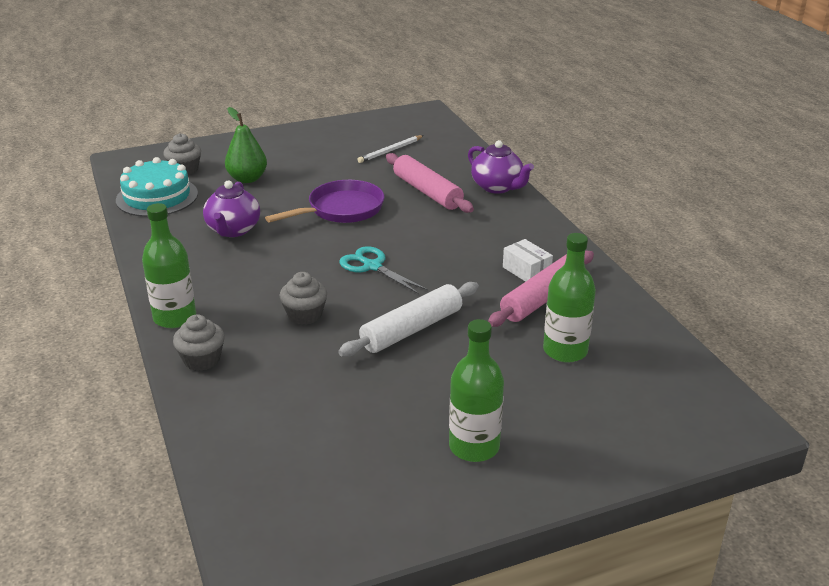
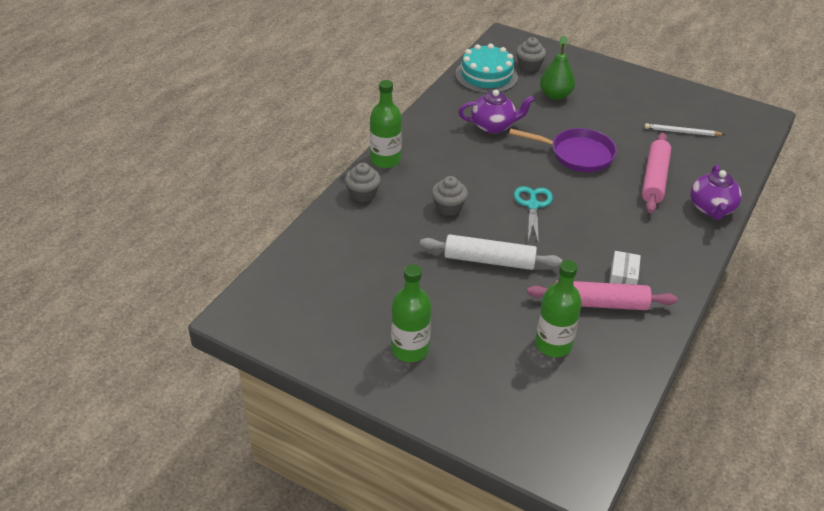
camera: 50 degrees right, 10 degrees up
(233, 230) = (493, 126): purple teapot -> purple teapot turned 150 degrees counterclockwise

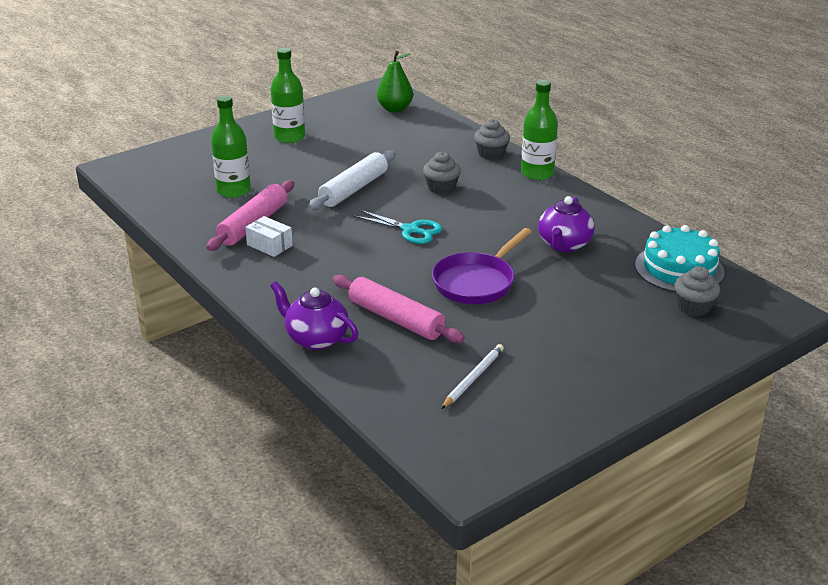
camera: 115 degrees right, 10 degrees down
(555, 95) = (610, 305): green pear -> green pear (395, 109)

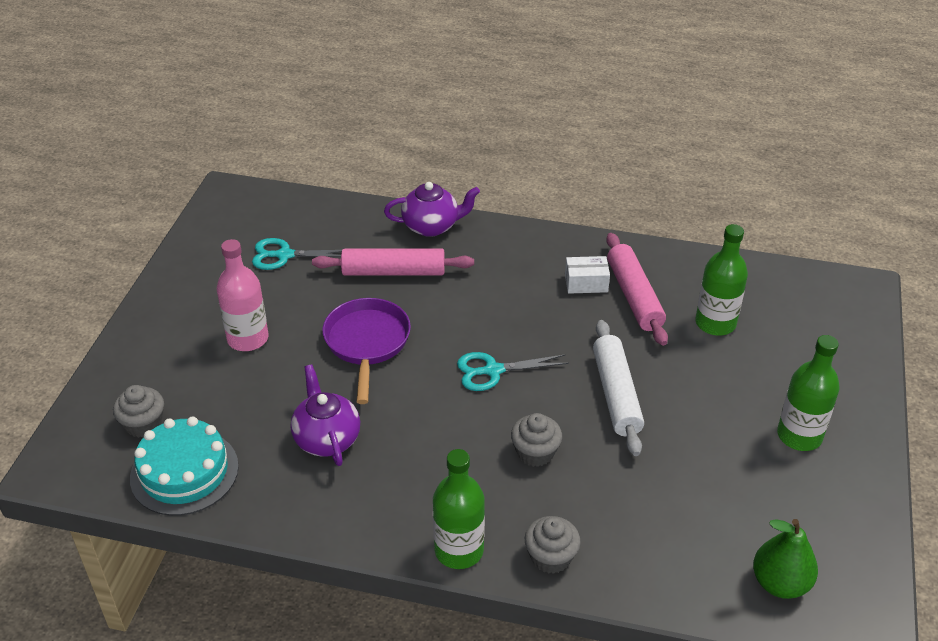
camera: 140 degrees right, 10 degrees up
(473, 378) = (284, 255): white pencil -> turquoise scissors
(567, 326) = (248, 339): none -> pink bottle

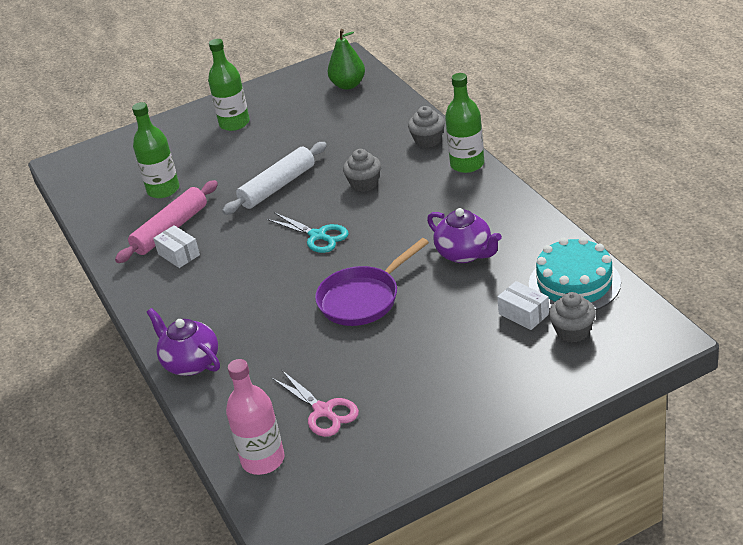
camera: 125 degrees left, 5 degrees down
(204, 414) = (524, 314): none -> white box
(248, 339) = (435, 353): pink bottle -> pink bottle (263, 460)
(284, 255) = (323, 411): turquoise scissors -> pink scissors
(327, 438) = (465, 254): purple teapot -> purple teapot turned 75 degrees counterclockwise
(393, 272) = (272, 341): pink rolling pin -> none

